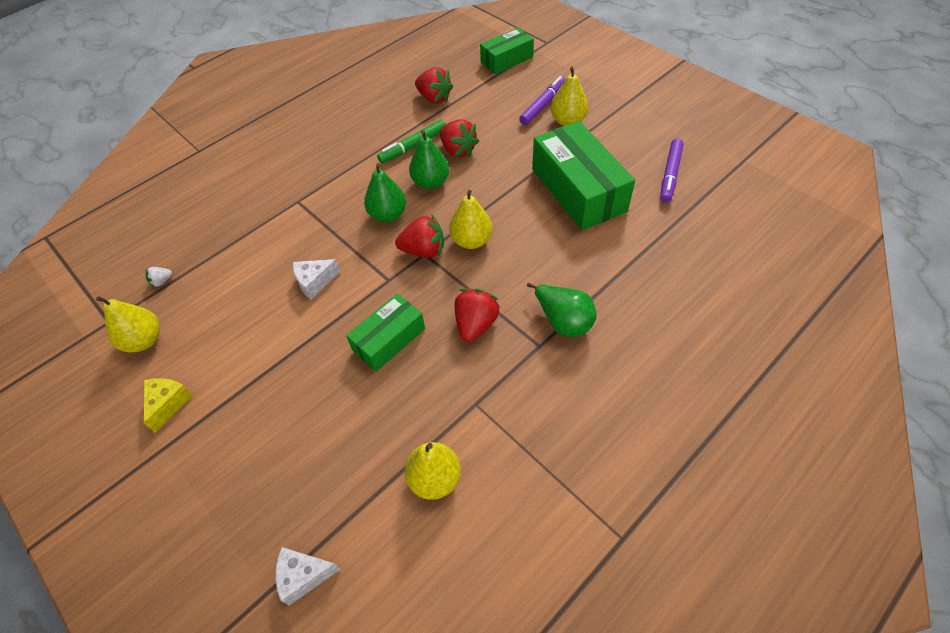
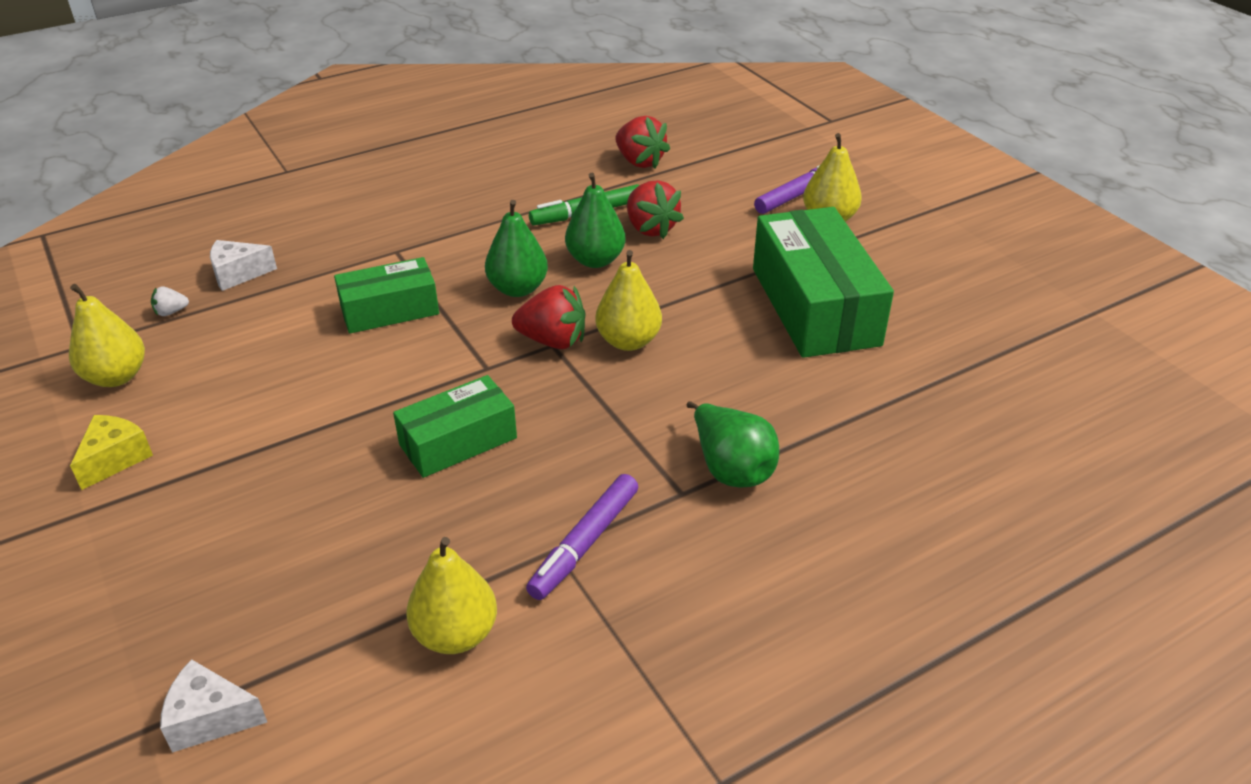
camera: 10 degrees right, 15 degrees down
(315, 282) = (380, 351): white cheese -> white cheese (238, 274)
(475, 324) = (594, 447): red strawberry -> none
(506, 60) = (763, 132): green box -> green box (389, 310)
(670, 175) = (967, 311): purple marker -> purple marker (585, 543)

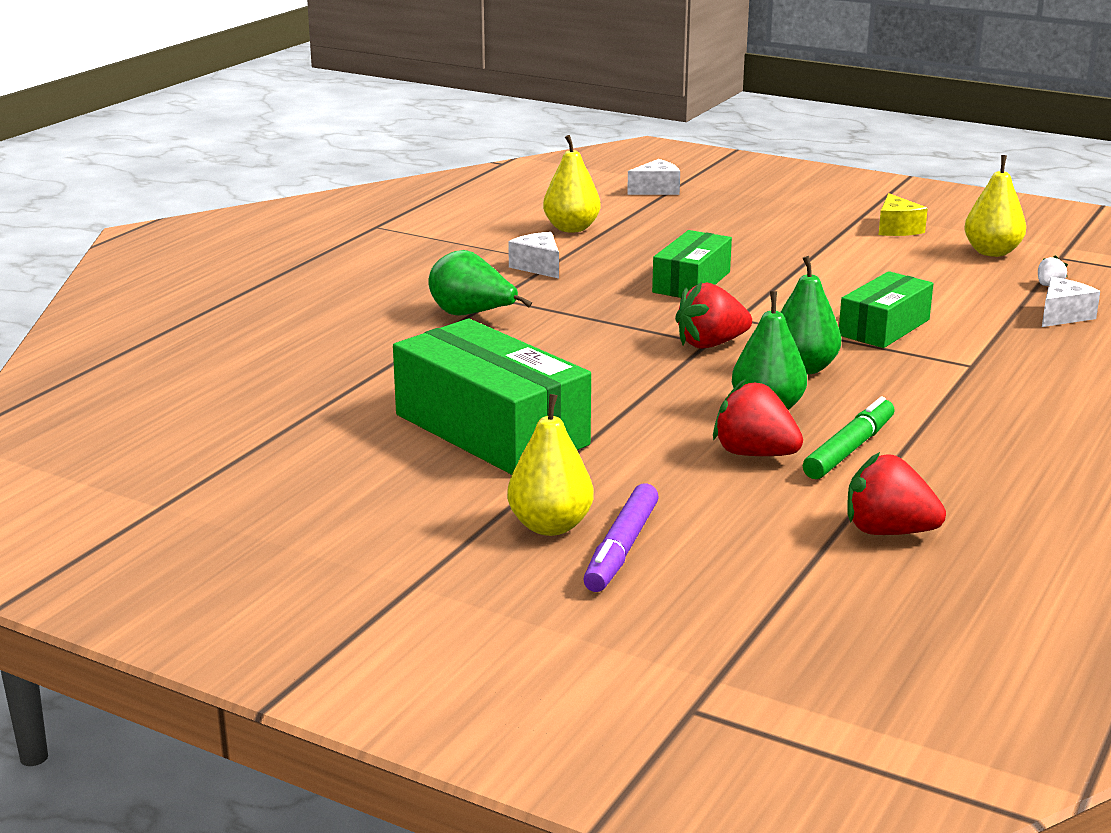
camera: 150 degrees right, 15 degrees down
(585, 543) = (538, 267): purple marker -> white cheese
(628, 341) = (644, 360): yellow pear -> none

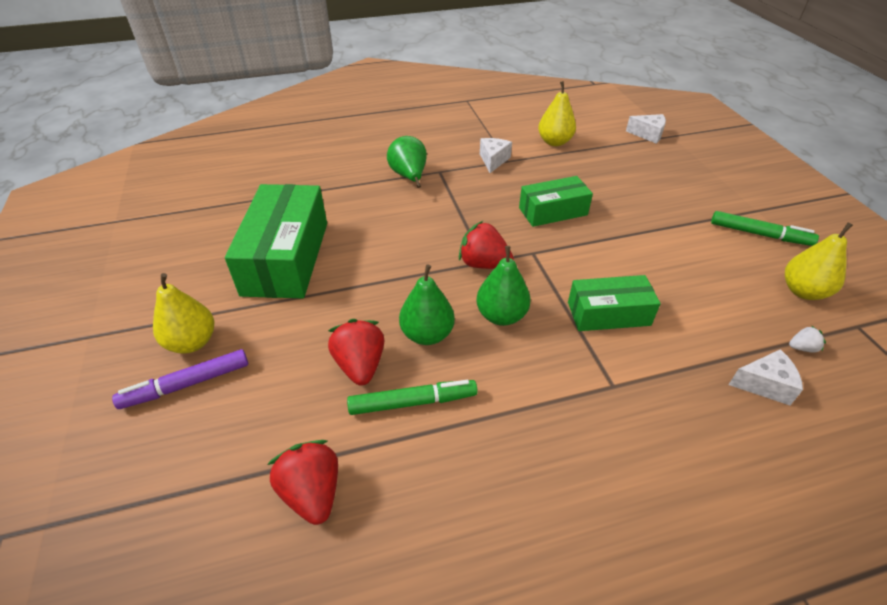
camera: 45 degrees right, 20 degrees up
(897, 229) = (759, 234): yellow cheese -> green marker

